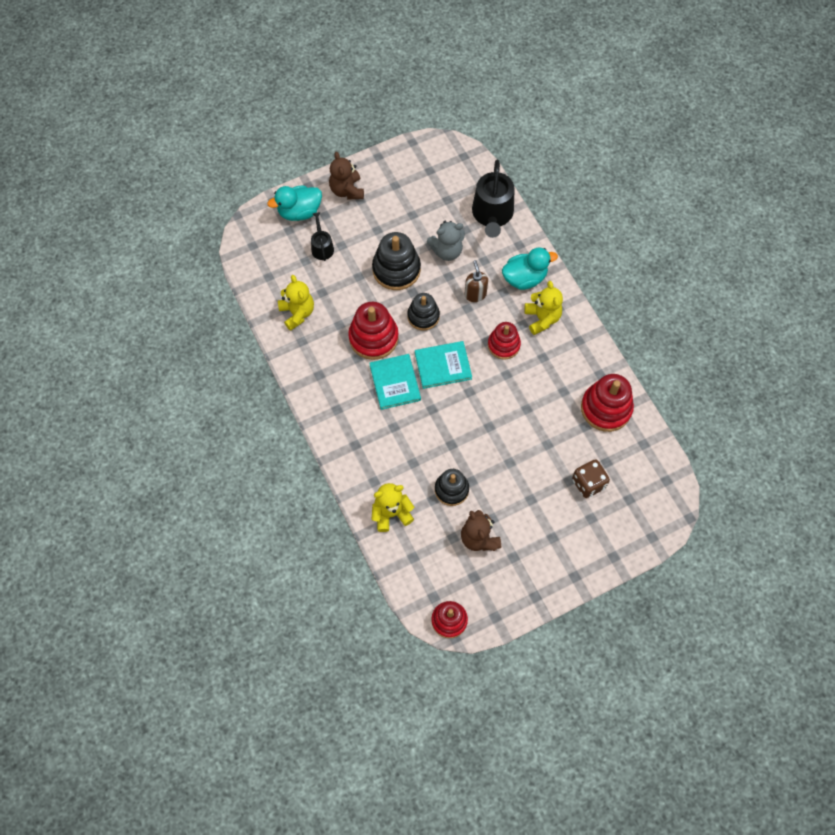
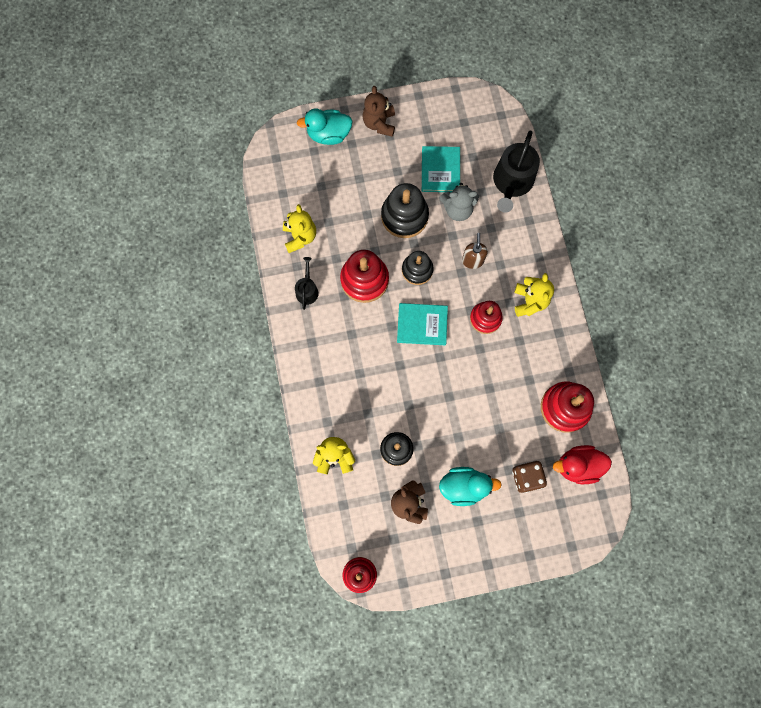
camera: 15 degrees right, 10 degrees up
(322, 247) = (340, 176): black watering can -> black watering can (307, 290)
(395, 382) = (372, 330): turquoise book -> turquoise book (440, 170)
(524, 278) = (524, 256): turquoise duck -> turquoise duck (464, 486)
(635, 459) = (577, 466): none -> red duck

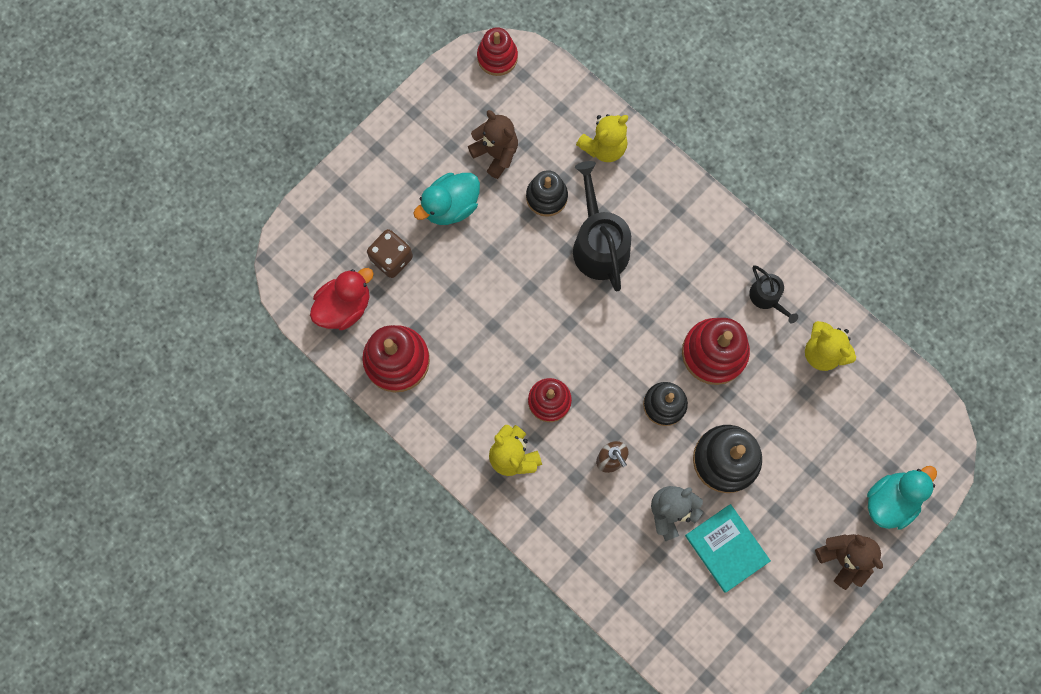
camera: 145 degrees right, 0 degrees up
(422, 325) = (614, 345): turquoise book -> none
(512, 182) = (631, 592): black watering can -> black watering can (598, 244)

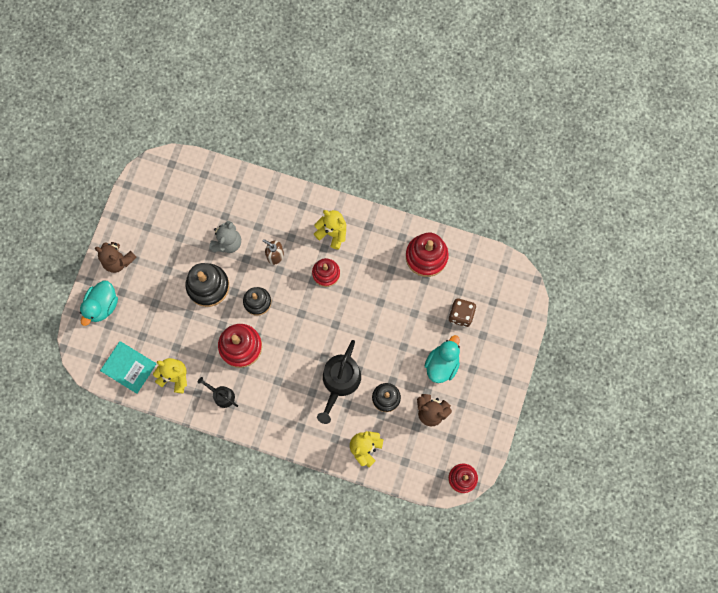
camera: 155 degrees right, 0 degrees up
(344, 306) = (473, 273): red duck -> none
(598, 244) = (340, 382): black watering can -> black watering can turned 60 degrees clockwise
(726, 548) = (188, 237): turquoise book -> turquoise book (129, 367)

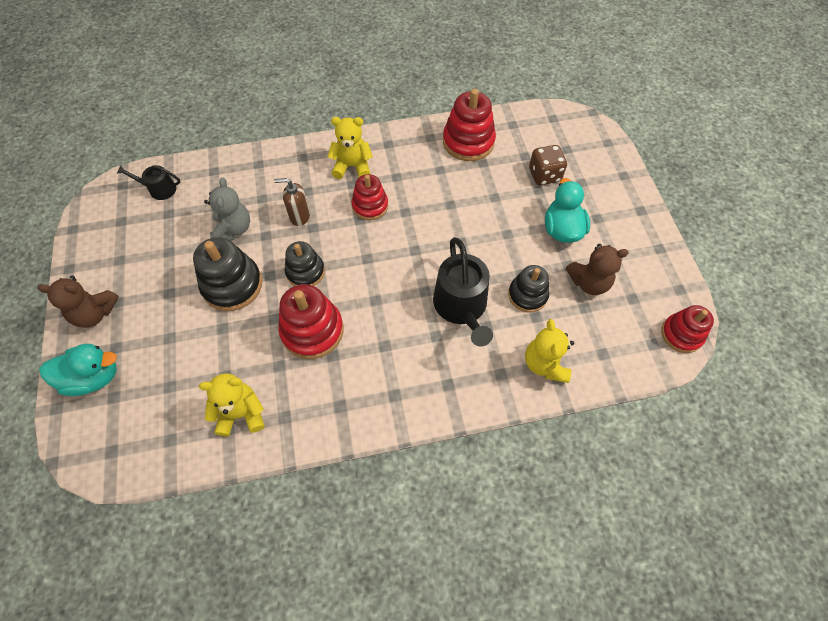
camera: 30 degrees left, 15 degrees down
(102, 305) = (93, 377): turquoise duck -> turquoise duck turned 90 degrees counterclockwise
(129, 367) = (167, 436): turquoise book -> none
(221, 395) = (320, 402): black watering can -> black watering can (159, 189)

